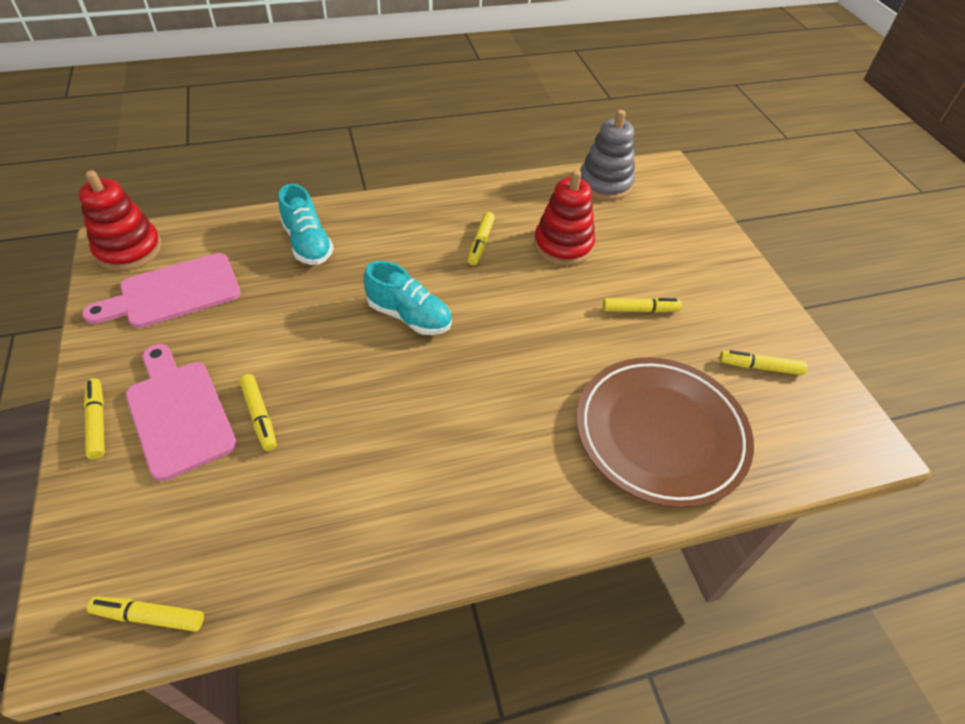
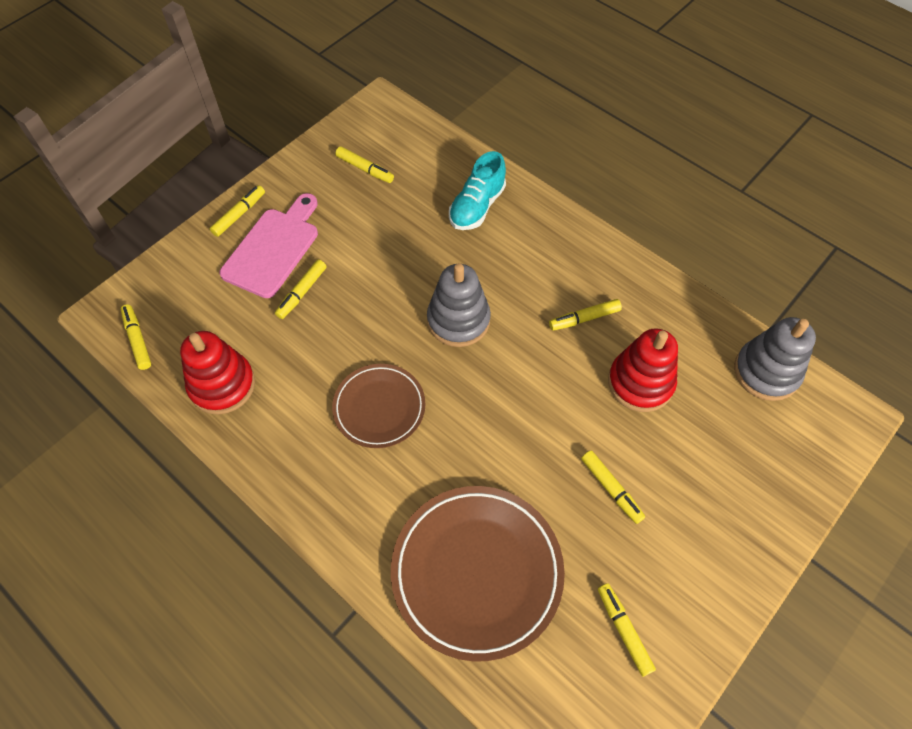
camera: 60 degrees right, 10 degrees up
(129, 250) = (381, 116): red stacking toy -> red stacking toy (222, 385)
(173, 293) = (365, 169): pink cutting board -> yellow marker
(409, 316) = (458, 320): turquoise shoe -> grey stacking toy
(448, 420) = (379, 407): none -> brown plate

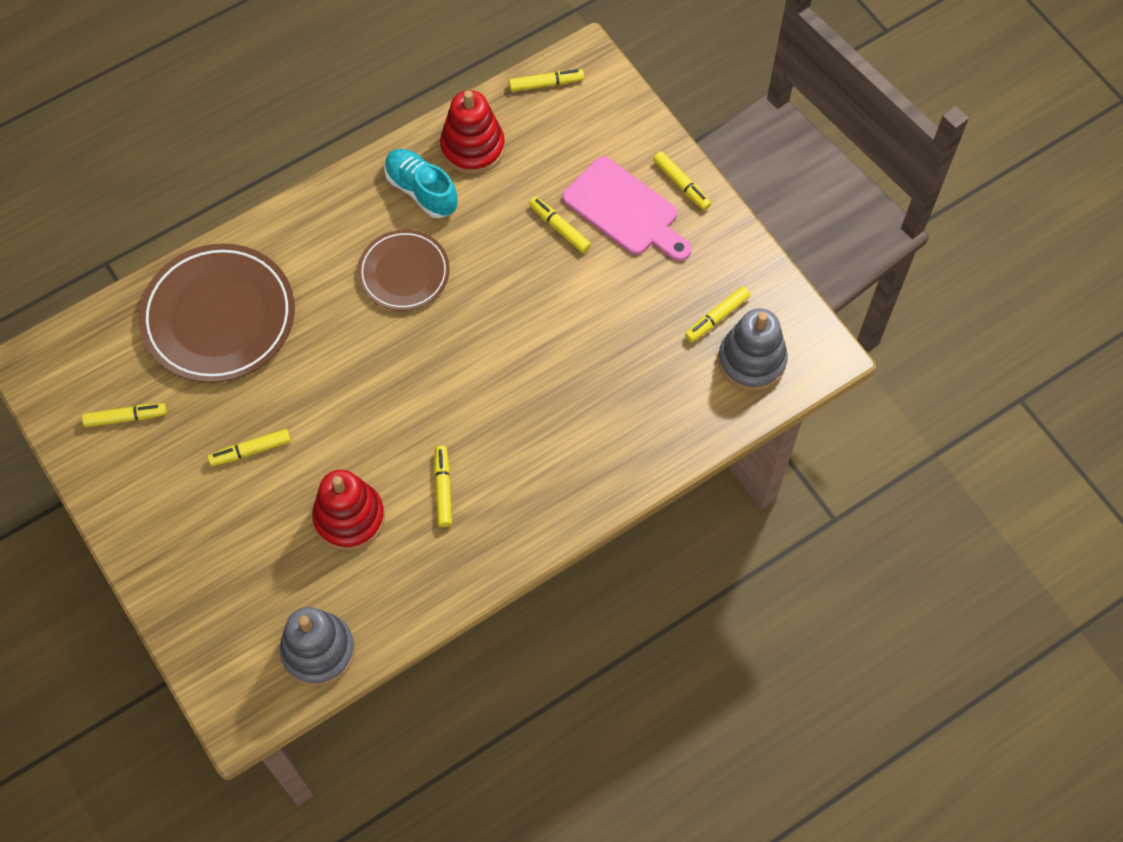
camera: 105 degrees right, 5 degrees up
(458, 320) = (480, 365): grey stacking toy -> grey stacking toy (751, 361)
(477, 207) = (628, 422): turquoise shoe -> turquoise shoe (421, 190)

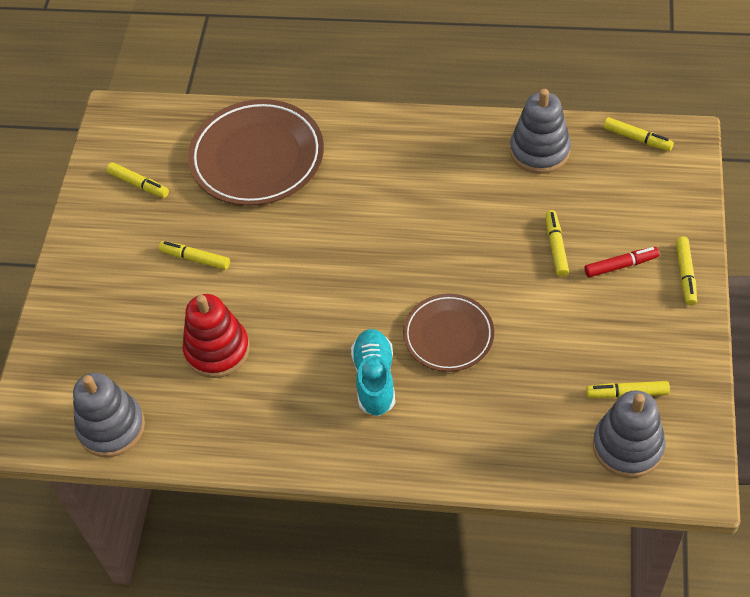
camera: 45 degrees right, 10 degrees down
(404, 273) = (410, 207): brown plate -> brown plate (448, 335)
(421, 190) = (474, 158): turquoise shoe -> turquoise shoe (374, 379)
(443, 489) = (300, 376): yellow marker -> none
(472, 147) = (539, 151): red stacking toy -> grey stacking toy
(625, 210) = (621, 265): pink cutting board -> red marker

